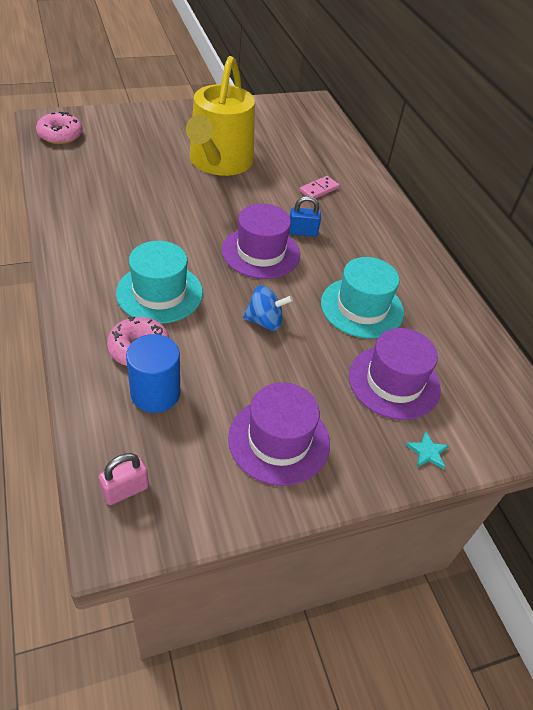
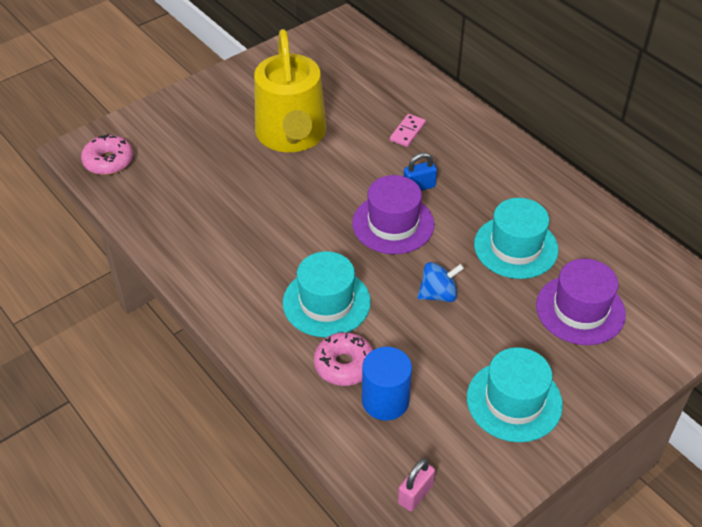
camera: 15 degrees left, 0 degrees up
(279, 440) = (514, 401): purple hat -> turquoise hat
(427, 452) = (638, 363): turquoise star -> none

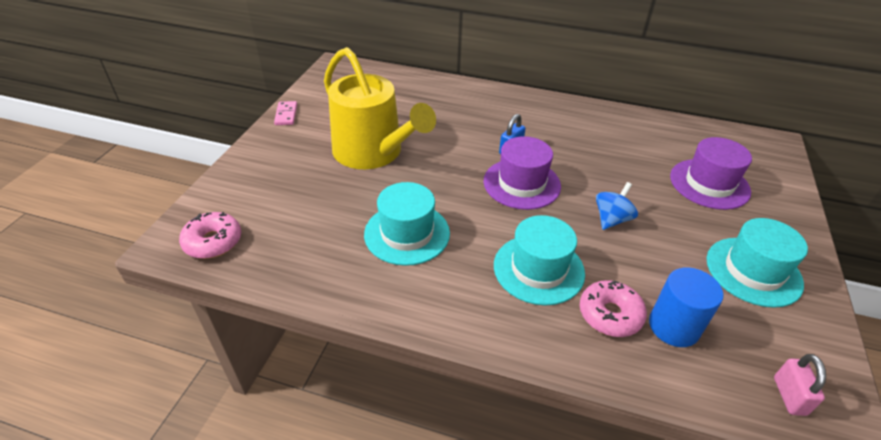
camera: 35 degrees left, 5 degrees down
(407, 132) = (461, 117): pink domino -> pink domino (286, 115)
(515, 247) = (621, 162): turquoise hat -> turquoise hat (407, 233)

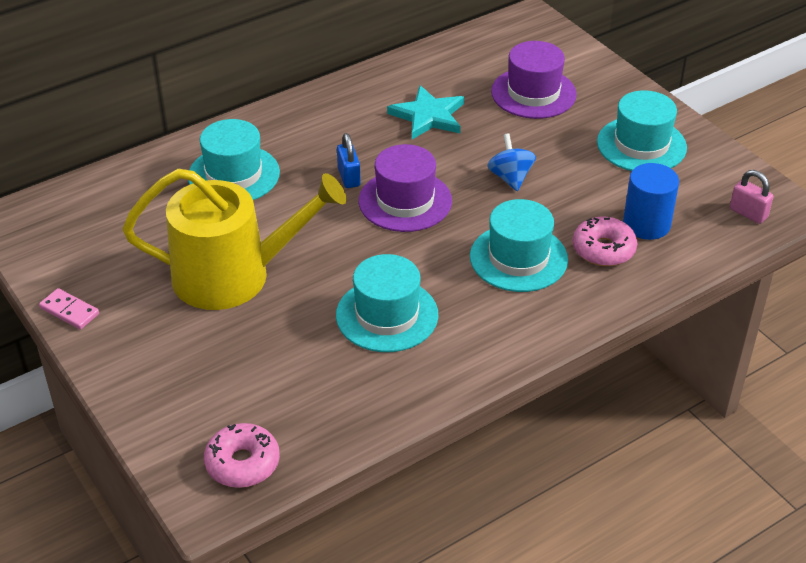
camera: 50 degrees left, 0 degrees up
(455, 109) = (234, 175): none -> turquoise hat
(612, 151) = (428, 116): none -> turquoise star

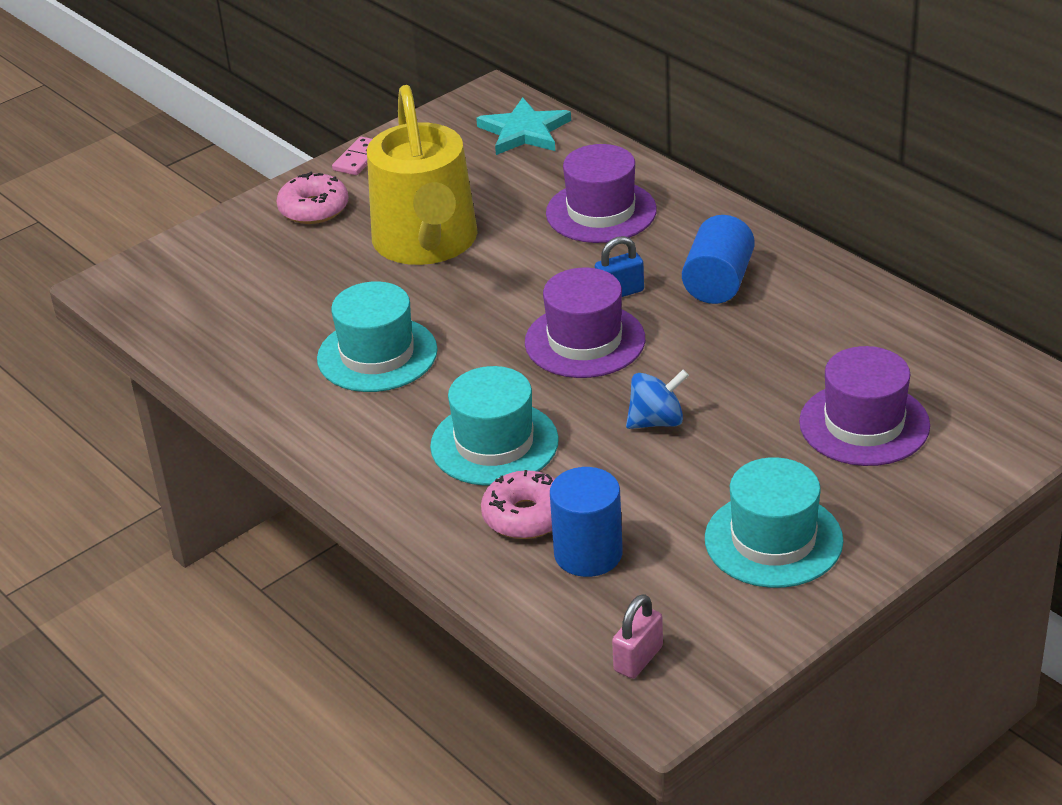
camera: 85 degrees right, 5 degrees down
(234, 175) = (601, 212): turquoise hat -> purple hat
(242, 463) = (158, 296): pink donut -> pink donut (314, 209)
(354, 130) = (718, 282): none -> blue cylinder
(428, 116) = (771, 337): turquoise star -> turquoise star (524, 131)

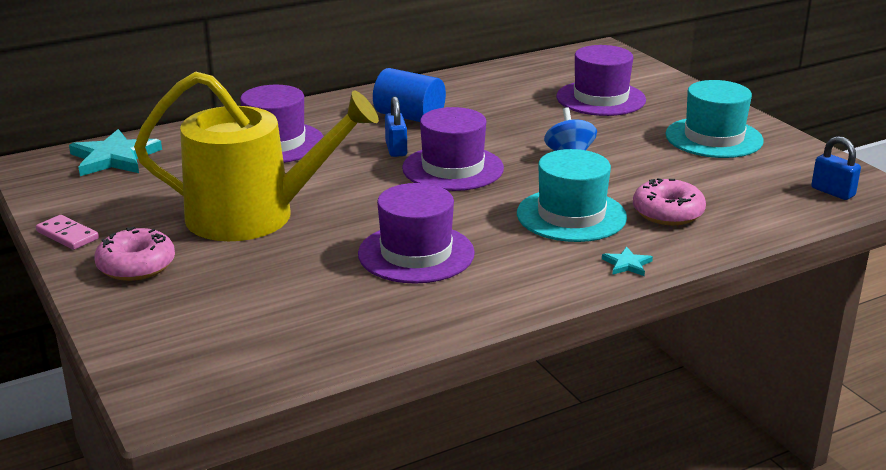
camera: 80 degrees left, 10 degrees down
(377, 355) = (416, 253): turquoise hat -> purple hat
(391, 497) = (627, 264): none -> turquoise star
(588, 554) = (717, 195): blue cylinder -> none
(638, 659) = (832, 192): pink padlock -> blue padlock

